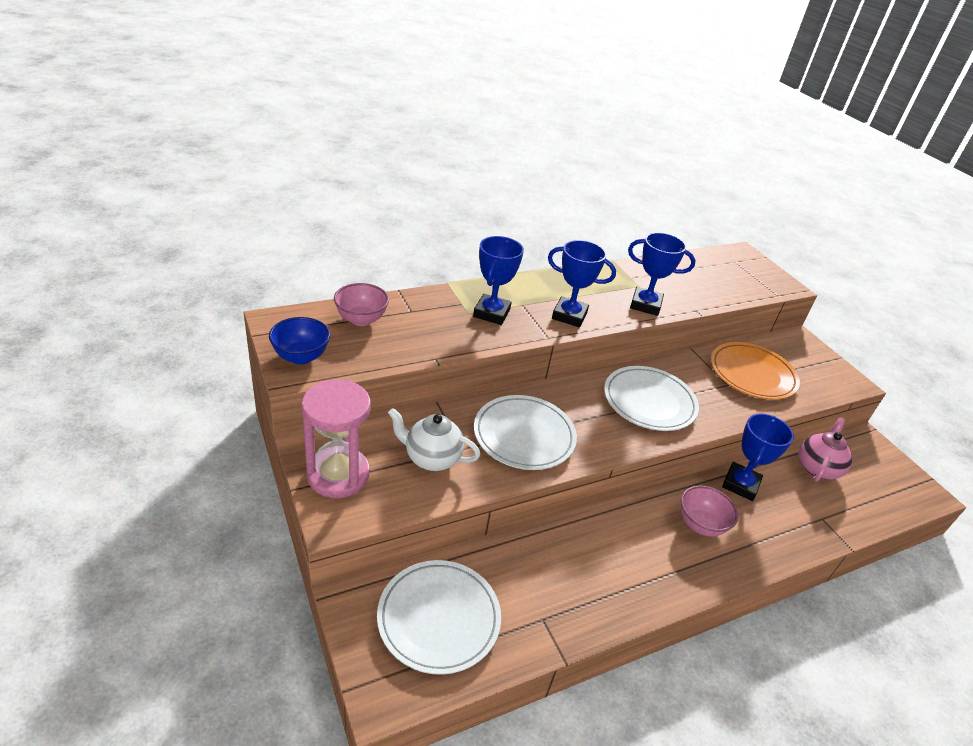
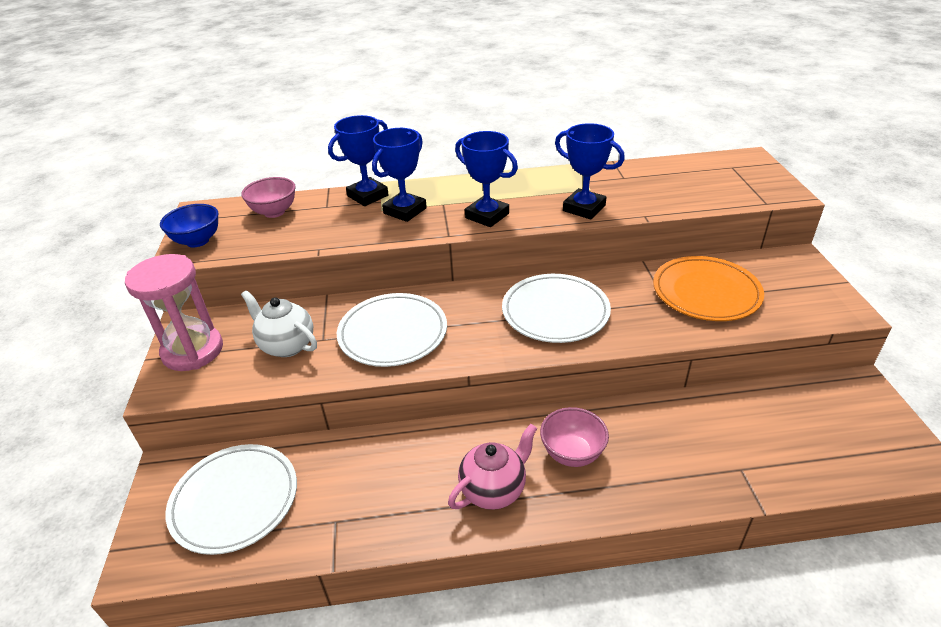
camera: 25 degrees right, 0 degrees up
(740, 484) = (649, 416): blue trophy -> blue trophy (367, 196)
(817, 468) = (766, 410): pink teapot -> pink teapot (494, 490)

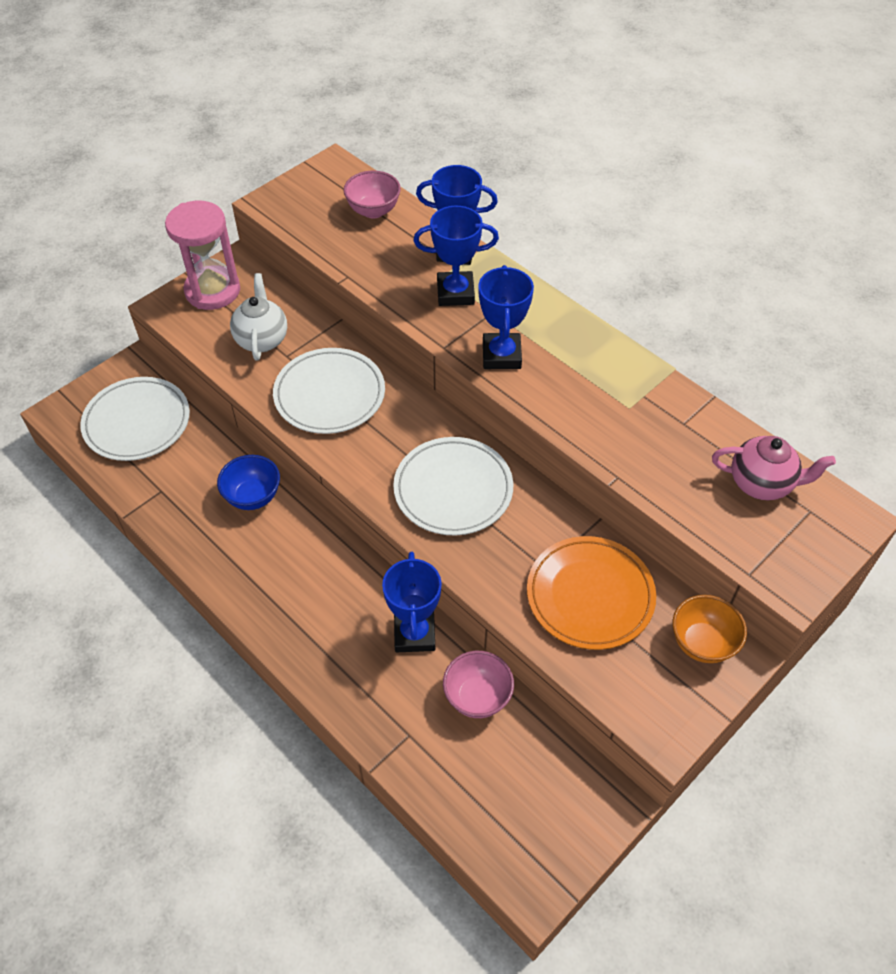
camera: 50 degrees right, 15 degrees up
(197, 241) = (293, 197): blue bowl -> blue bowl (253, 497)
(494, 490) = (256, 569): pink teapot -> pink teapot (761, 483)
(572, 453) = (333, 601): pink bowl -> pink bowl (477, 697)
(584, 208) = (585, 421): blue trophy -> blue trophy (414, 634)
(778, 266) = (702, 643): none -> orange bowl

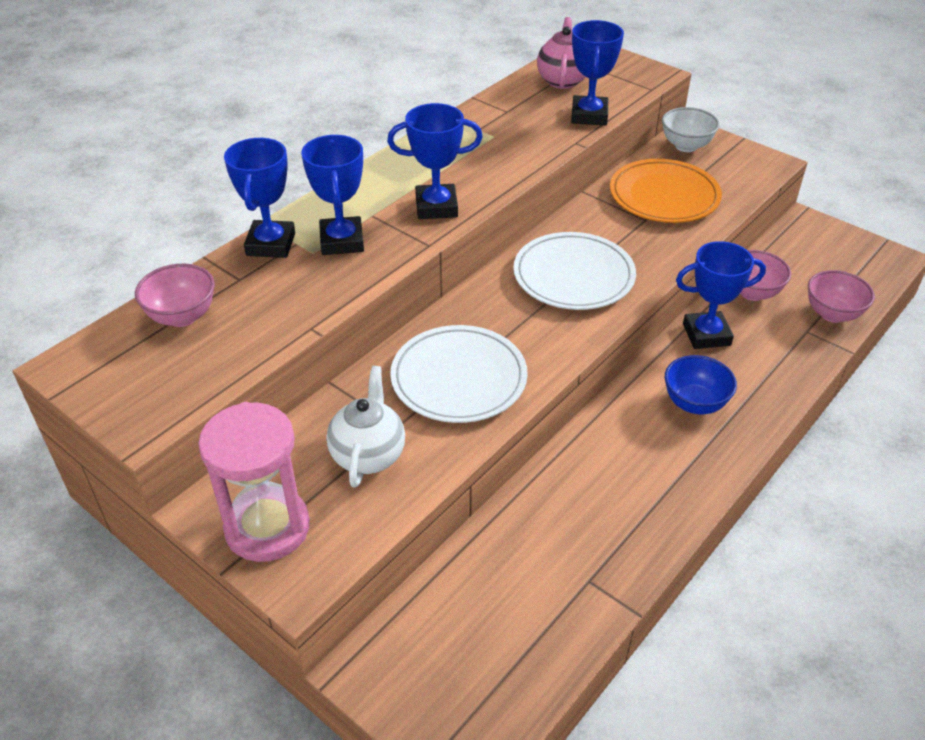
camera: 95 degrees left, 10 degrees down
(137, 422) = (475, 637): white plate -> none
(253, 497) = (577, 481): blue bowl -> blue bowl (694, 403)
(262, 339) = (368, 455): white teapot -> white teapot turned 105 degrees clockwise
(433, 772) = (832, 314): none -> pink bowl
(677, 498) = (589, 115): none -> blue trophy
(702, 643) = (686, 146): orange bowl -> white bowl

